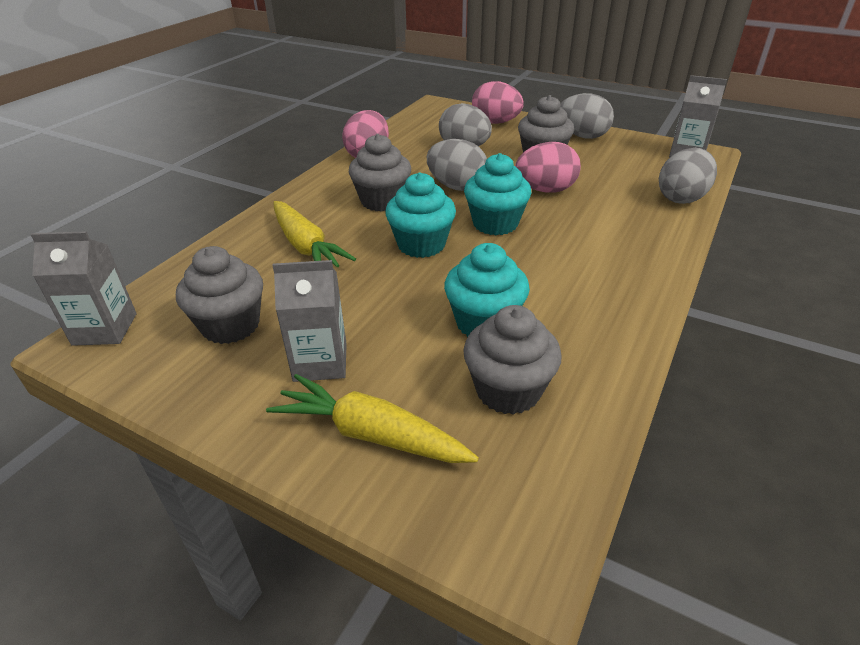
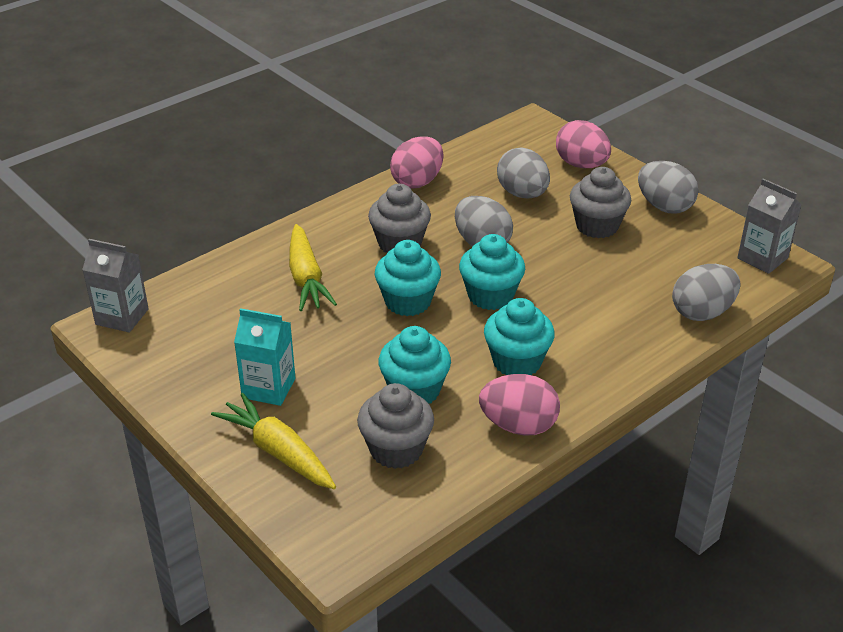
camera: 20 degrees right, 0 degrees up
(231, 325) = (215, 338): grey cupcake -> none
(320, 362) = (268, 388): grey carton -> turquoise carton
(545, 190) = (568, 269): pink egg -> pink egg (518, 425)
(563, 271) = (517, 362): none -> turquoise cupcake

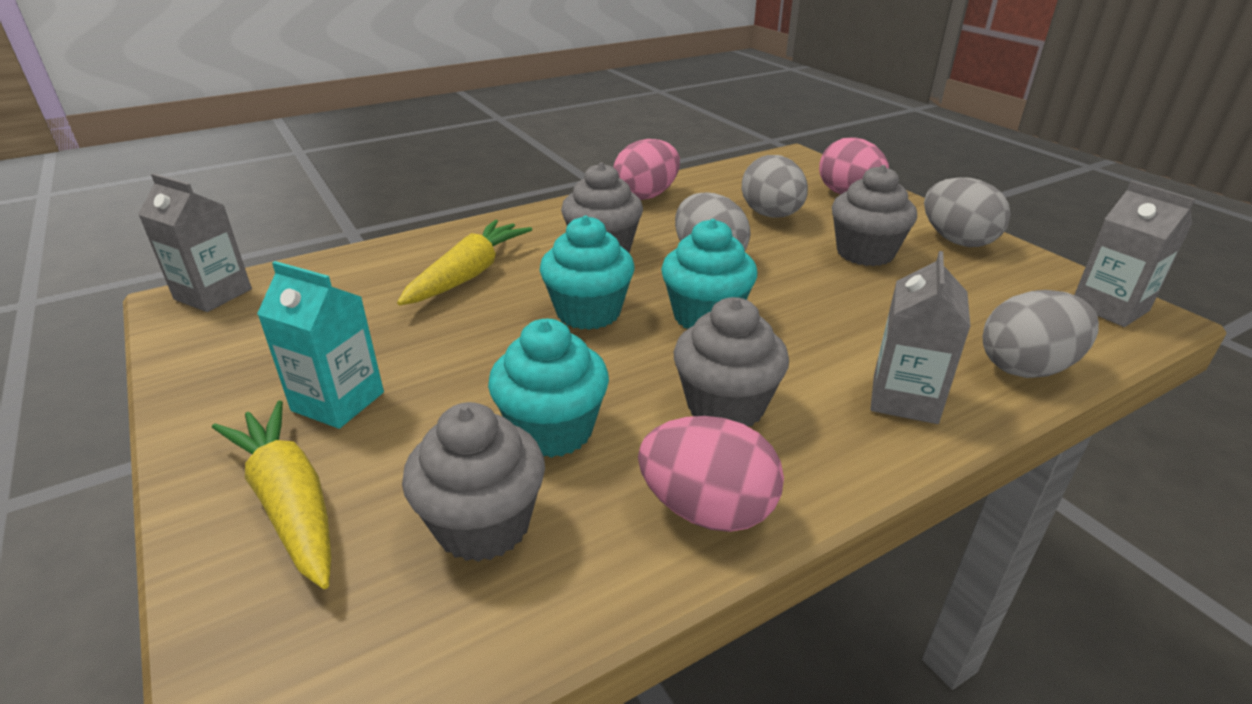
camera: 10 degrees right, 5 degrees down
(306, 278) = (468, 274): yellow carrot -> yellow carrot turned 150 degrees counterclockwise
(517, 362) = (725, 406): turquoise cupcake -> grey cupcake
(626, 343) = (904, 398): none -> grey carton

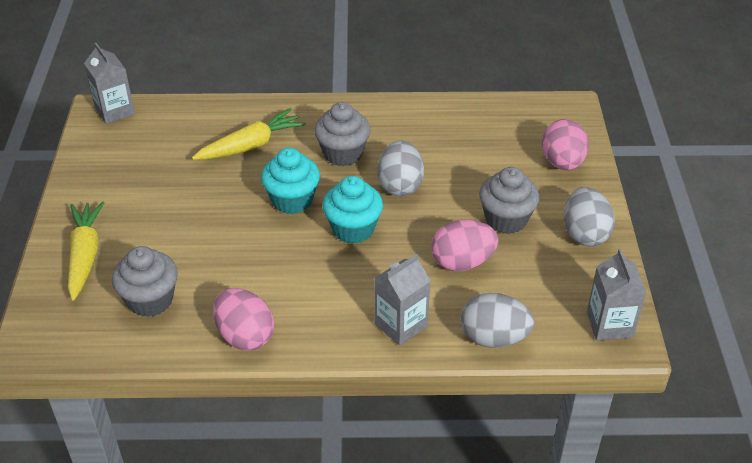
camera: 30 degrees right, 10 degrees up
(338, 401) = (133, 209): turquoise carton -> none
(552, 430) = (213, 267): turquoise cupcake -> none
(646, 195) = (417, 112): pink egg -> pink egg (462, 262)
(725, 406) = (305, 289): grey cupcake -> none
(771, 215) = (482, 162): grey egg -> none

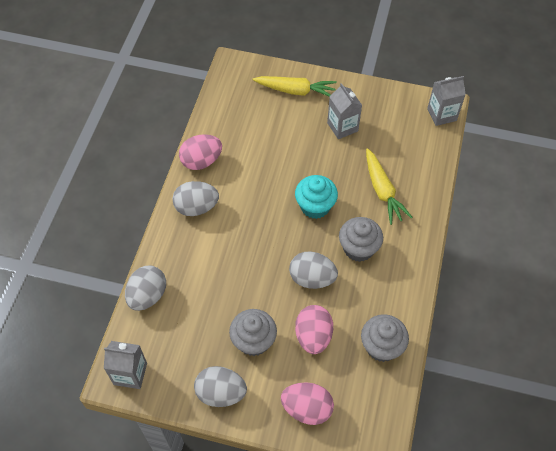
camera: 105 degrees right, 15 degrees up
(150, 300) = (247, 119): grey cupcake -> grey cupcake (381, 346)
(331, 321) = (196, 207): none -> grey egg
(353, 229) = (275, 237): turquoise cupcake -> none
(401, 325) = (179, 245): grey carton -> grey carton (342, 127)
(462, 262) = (220, 297): pink egg -> pink egg (313, 336)

